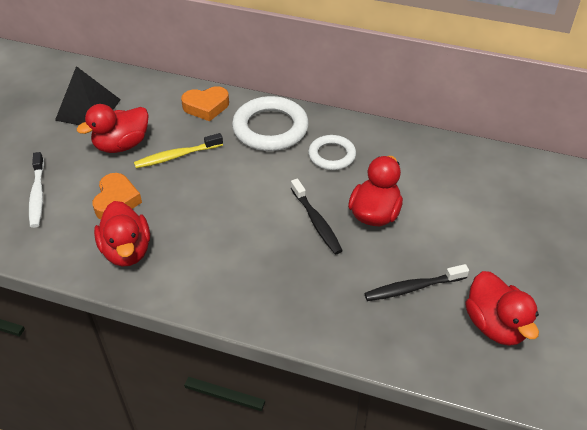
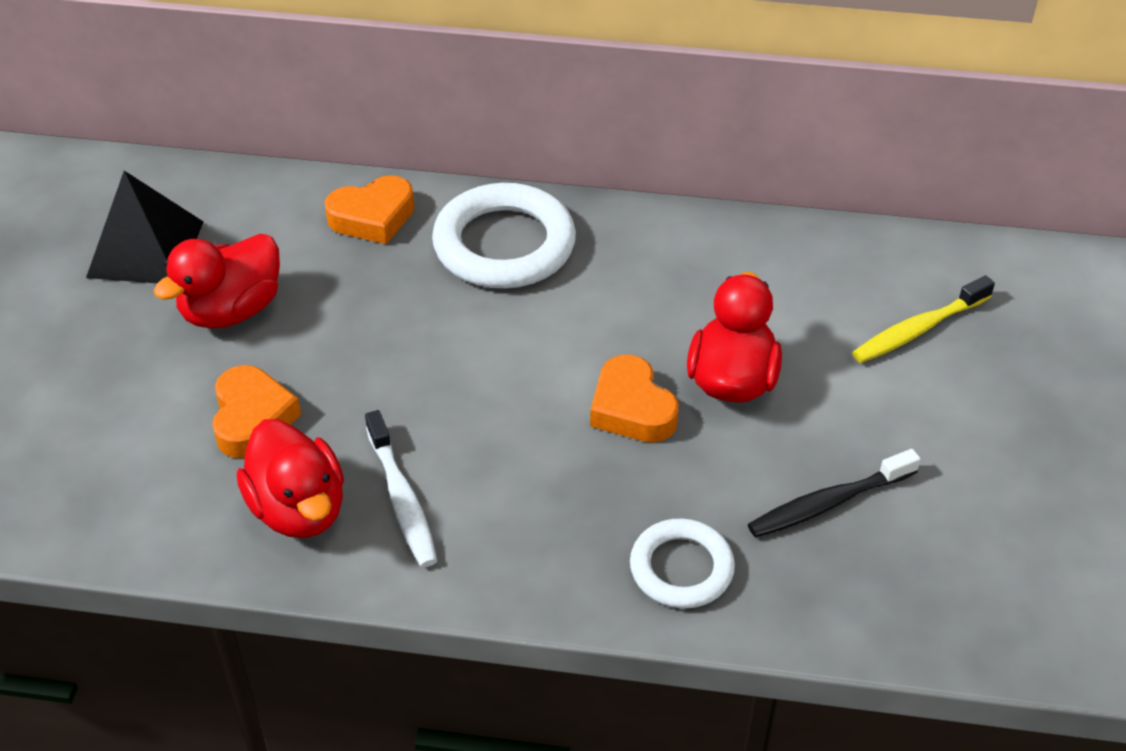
camera: 10 degrees left, 0 degrees up
(37, 195) = (96, 427): white toothbrush -> white toothbrush (402, 499)
(176, 156) = (342, 319): yellow toothbrush -> yellow toothbrush (918, 329)
(316, 222) = (632, 408): black toothbrush -> orange heart
(332, 155) = (629, 282): white ring -> white ring (681, 568)
(495, 325) = (981, 547): red duck -> none

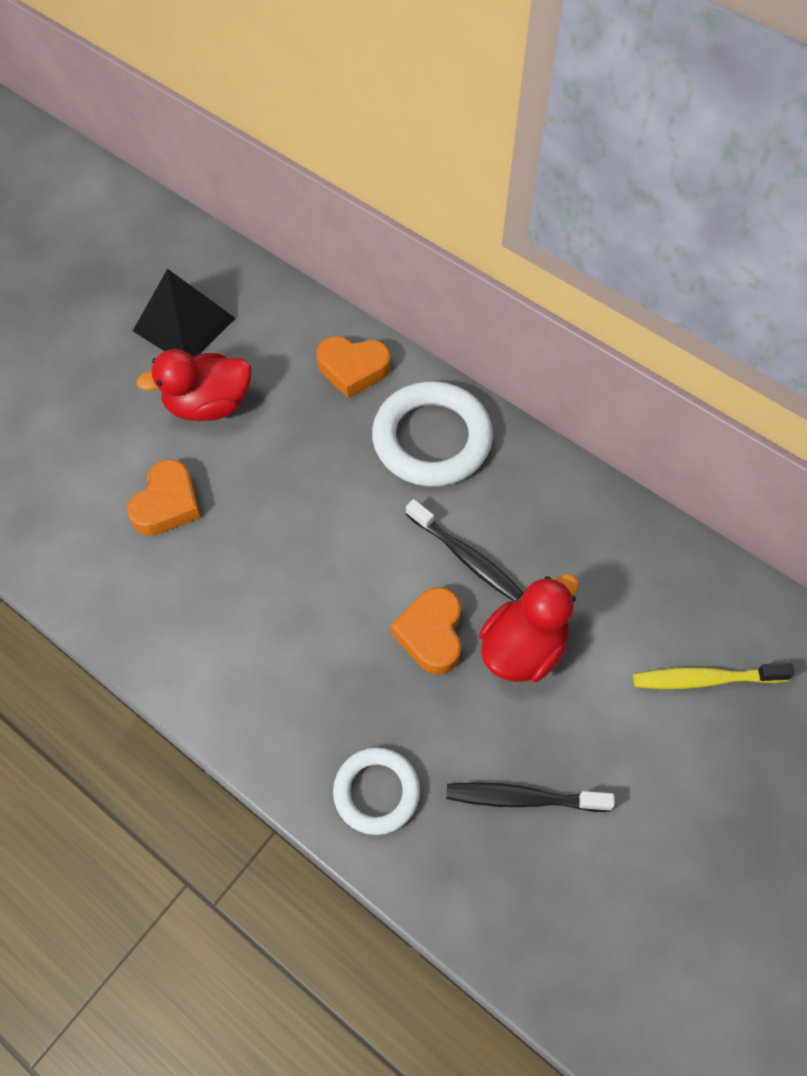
camera: 30 degrees right, 15 degrees up
(299, 509) = (152, 595): red duck -> none
(402, 499) = (223, 624): white toothbrush -> none
(617, 329) = (466, 557): none -> black toothbrush

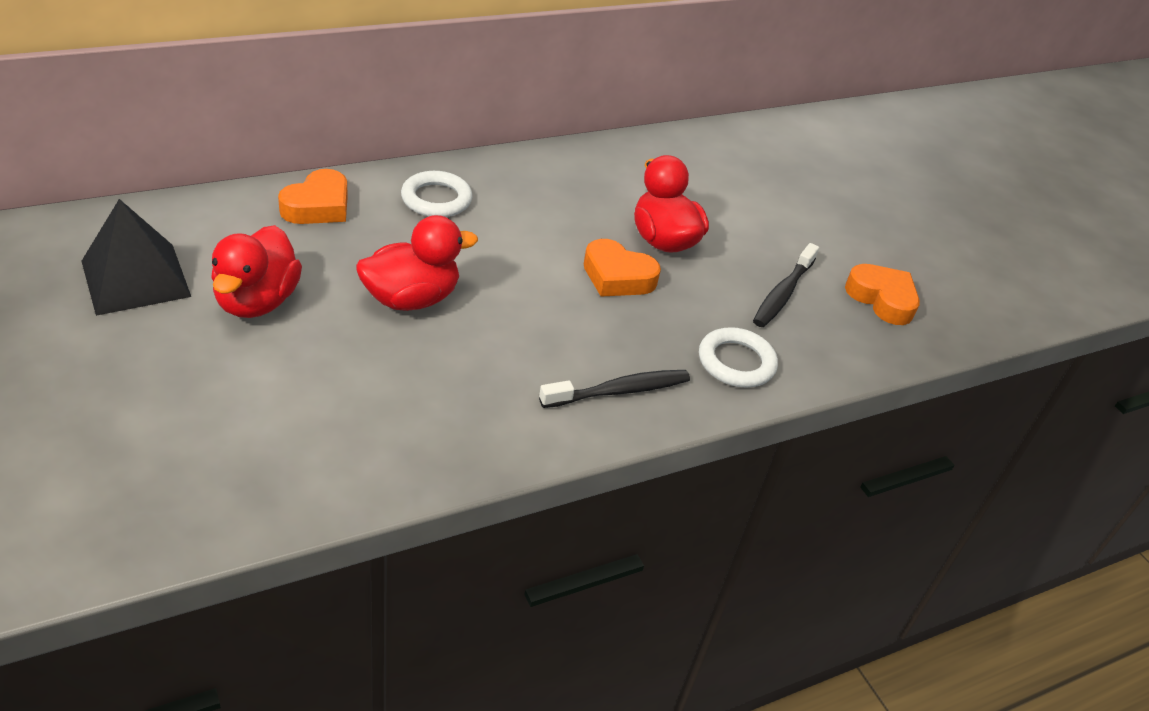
camera: 70 degrees left, 20 degrees down
(167, 504) = (346, 373): orange heart -> orange heart (882, 299)
(282, 496) = (411, 299): none -> red duck
(432, 439) = (436, 199): white ring -> white ring, size x0.60
(466, 557) = (563, 231): black toothbrush -> black toothbrush (619, 391)
(704, 679) = (741, 180): yellow toothbrush -> none

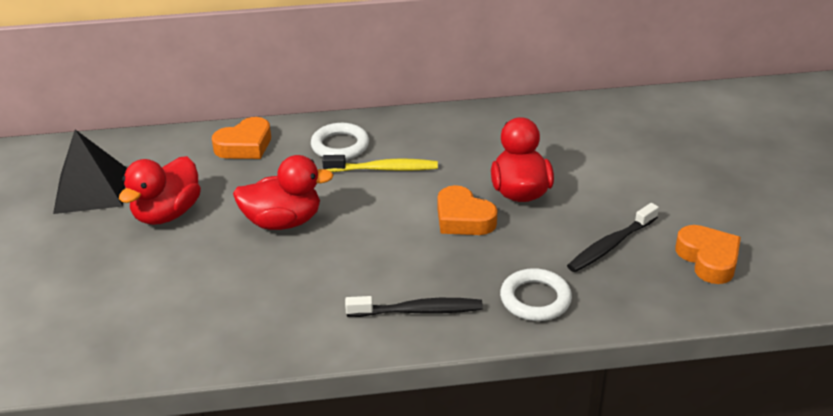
camera: 25 degrees right, 5 degrees down
(501, 224) = (384, 169): none -> yellow toothbrush

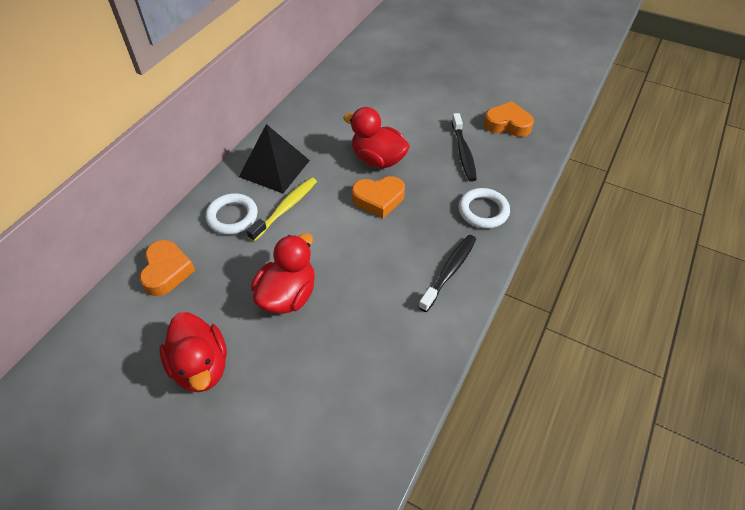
camera: 55 degrees left, 15 degrees up
(91, 190) = (105, 410): black pyramid -> black pyramid (274, 168)

